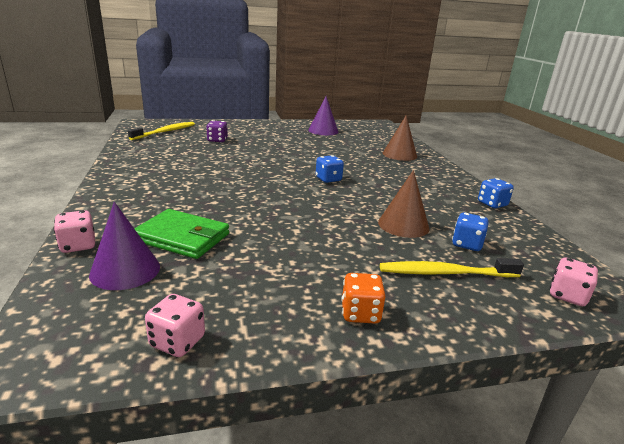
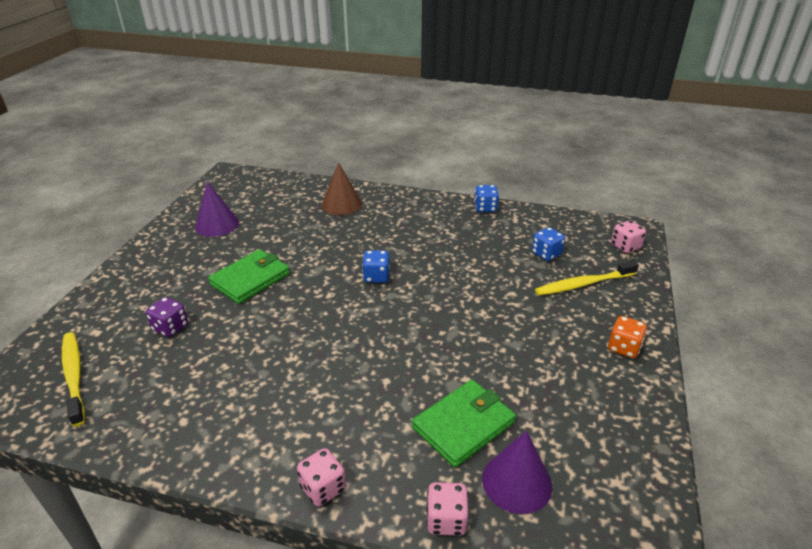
camera: 60 degrees left, 10 degrees up
(177, 342) = (638, 460): pink dice -> pink dice (323, 488)
(280, 147) = (250, 279): none -> green wallet
(403, 225) = (501, 271): brown cone -> none
(445, 273) = (583, 284): yellow toothbrush -> yellow toothbrush turned 45 degrees clockwise

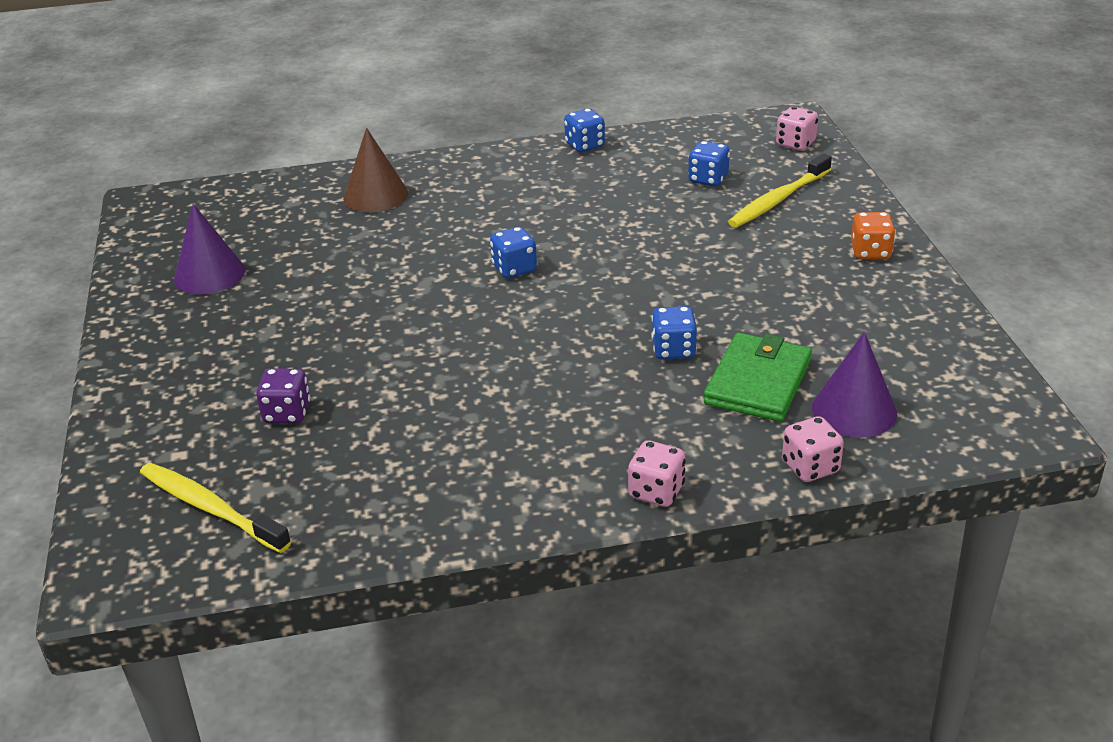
camera: 25 degrees left, 0 degrees up
(250, 279) = (339, 324): green wallet -> none
(426, 374) = (673, 350): none -> blue dice

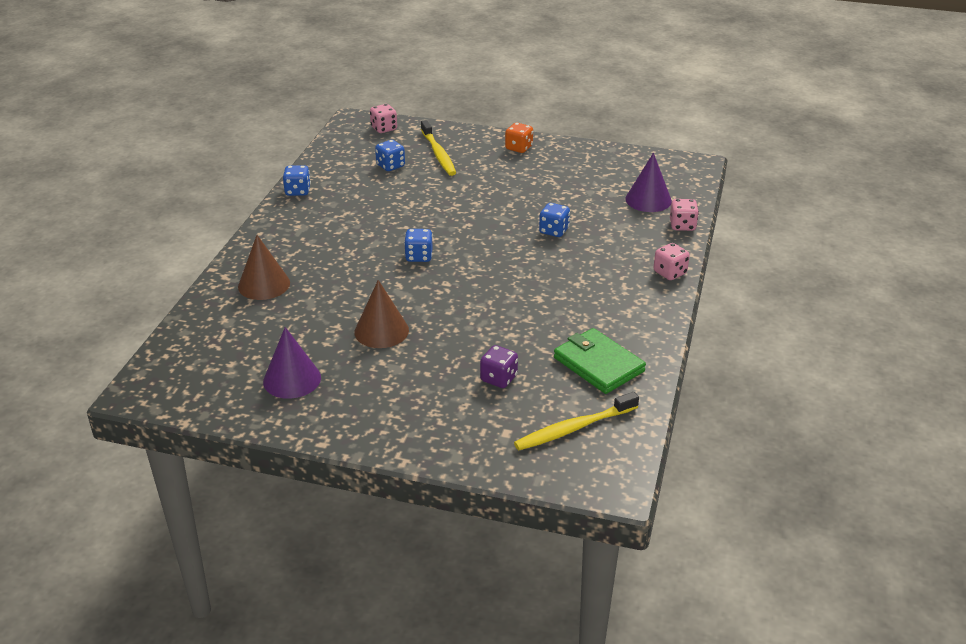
camera: 65 degrees left, 0 degrees up
(335, 297) = (381, 331): none -> brown cone
(758, 382) = (604, 216): green wallet -> green wallet (598, 364)

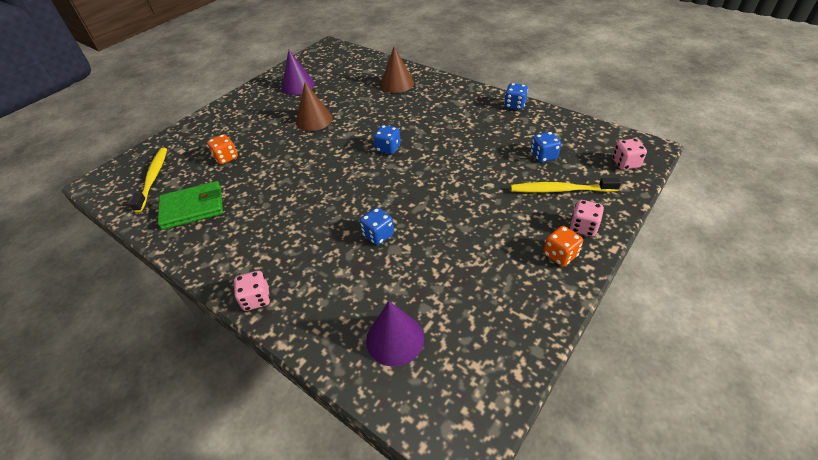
camera: 115 degrees right, 10 degrees up
(499, 378) = (226, 158): purple dice -> orange dice
(682, 226) = (325, 349): pink dice -> pink dice (583, 227)

